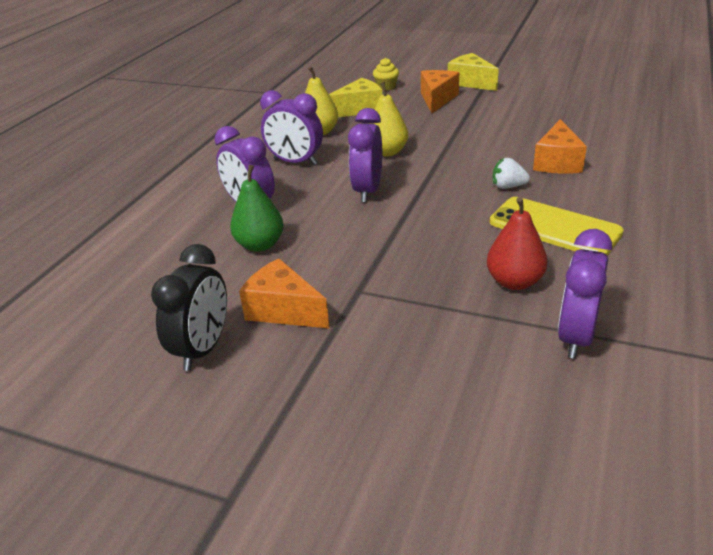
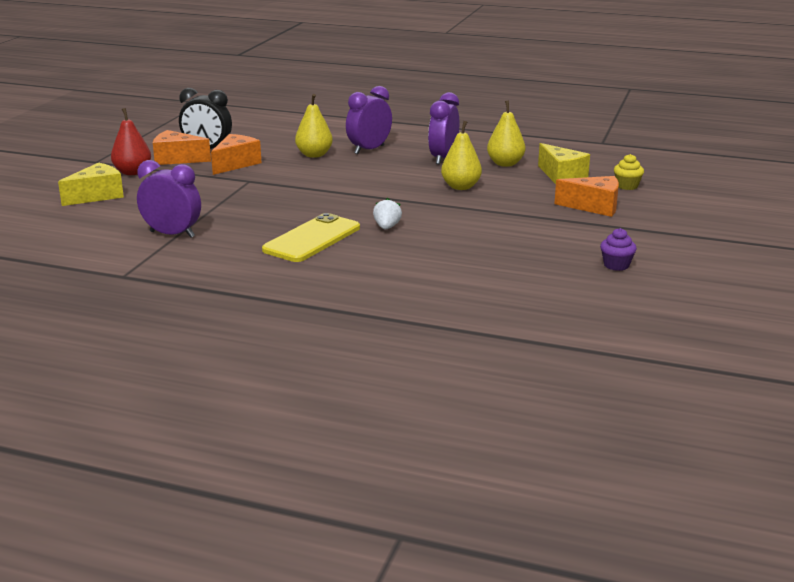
camera: 85 degrees right, 10 degrees down
(260, 245) = (314, 155): green pear -> yellow pear
(367, 191) = (387, 181): purple clock -> none
(470, 82) = (651, 223): yellow cheese -> yellow cheese (97, 196)
(514, 282) = (241, 221): red pear -> red pear (133, 172)
(557, 162) = (434, 249): orange cheese -> orange cheese (177, 159)
(561, 96) = (616, 265): none -> purple cupcake

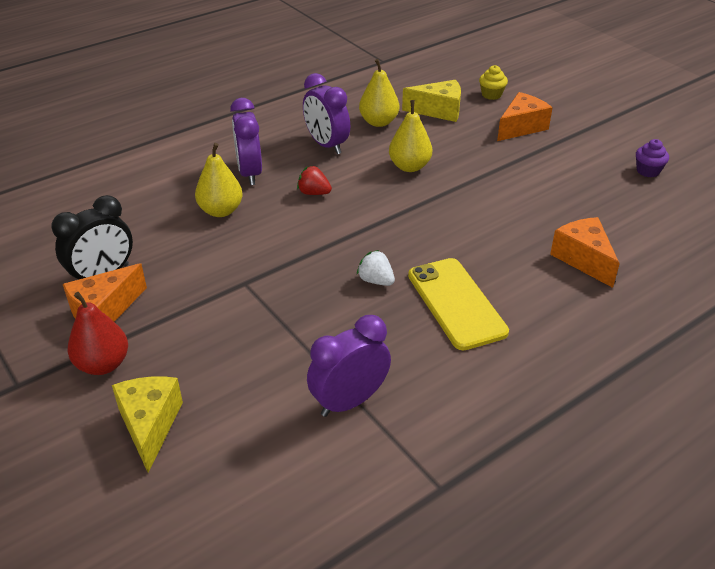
camera: 55 degrees left, 15 degrees up
(235, 164) = (179, 273): orange cheese -> orange cheese (583, 259)
(376, 171) = (314, 193): none -> red strawberry
(387, 227) = (468, 246): white strawberry -> white strawberry (376, 281)

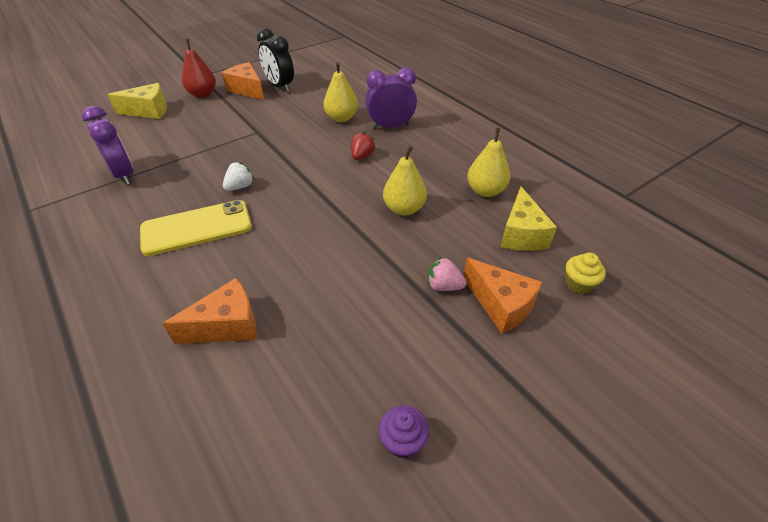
camera: 90 degrees right, 5 degrees up
(326, 145) = (437, 161): purple clock -> none
(507, 150) = (444, 286): none -> pink strawberry

